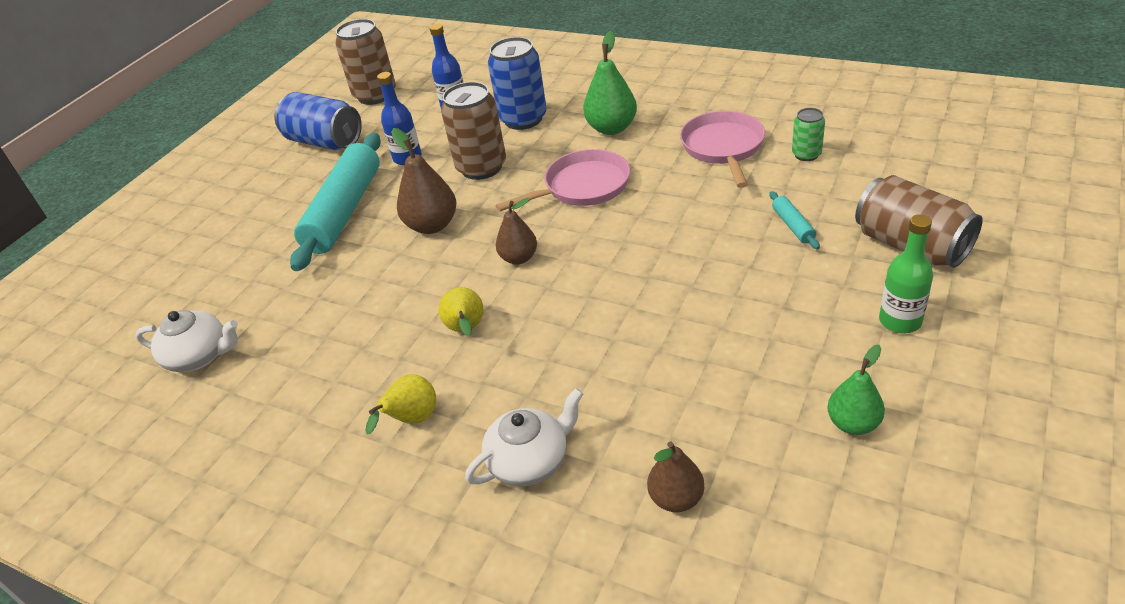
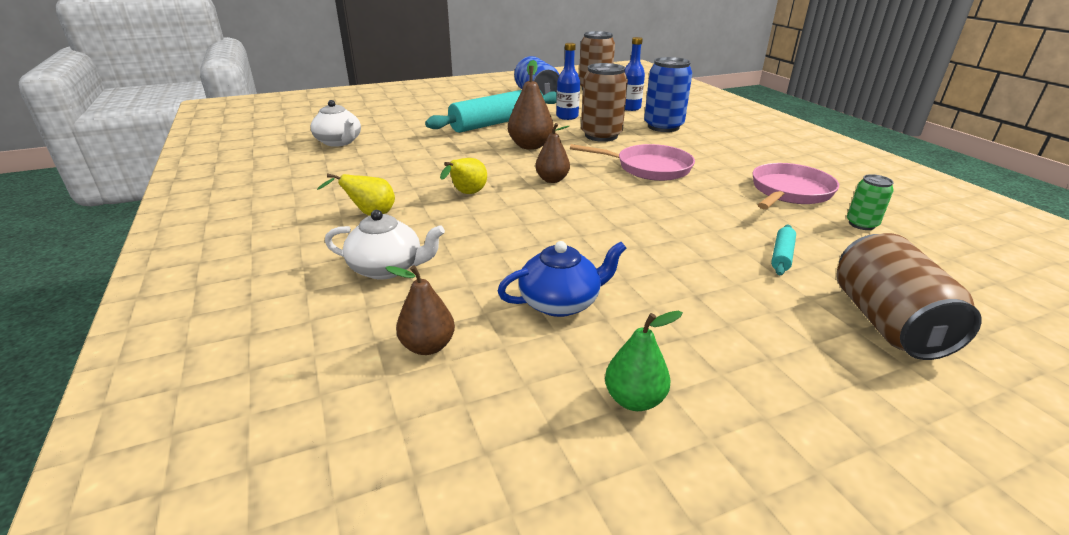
camera: 35 degrees right, 10 degrees down
(611, 128) = (716, 151): green pear -> none
(709, 384) = (561, 302): none -> blue teapot
(900, 321) = (793, 363): green bottle -> none

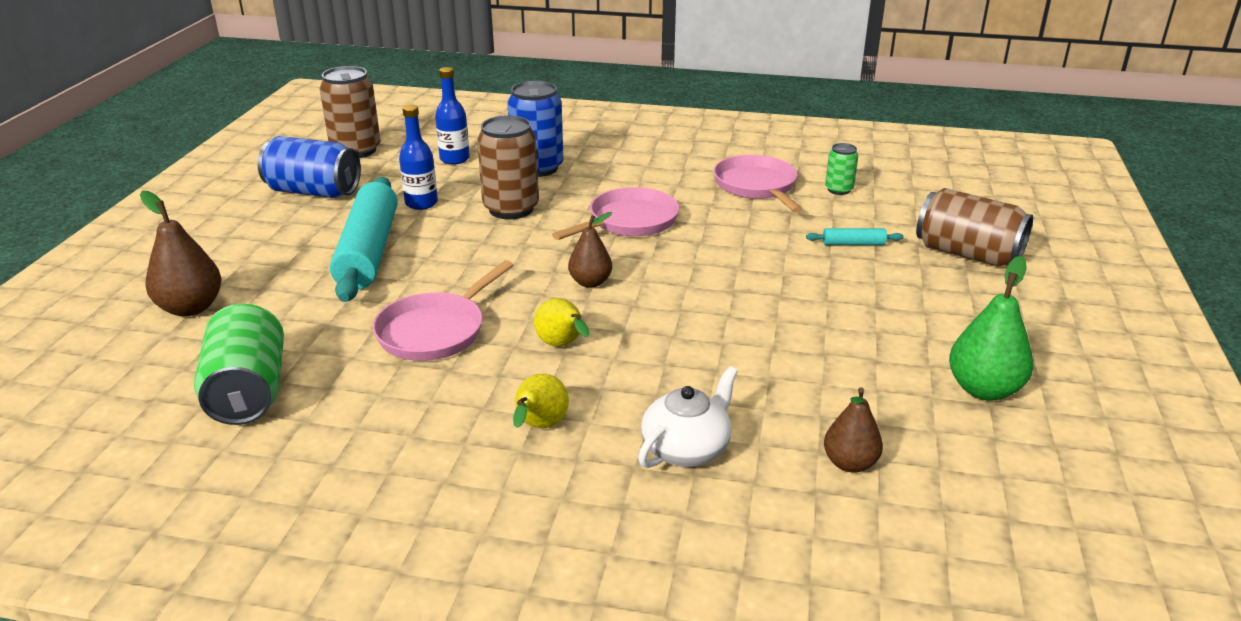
camera: 55 degrees left, 0 degrees up
(339, 142) = (248, 392): white teapot -> green can
(440, 159) = (436, 331): none -> pink pan
(530, 146) = (479, 260): brown pear -> brown pear (190, 308)
(561, 302) = (836, 371): blue teapot -> none
(634, 399) = (983, 389): green pear -> green pear, size x1.51
(781, 256) = (853, 244): turquoise rolling pin -> turquoise rolling pin turned 60 degrees counterclockwise

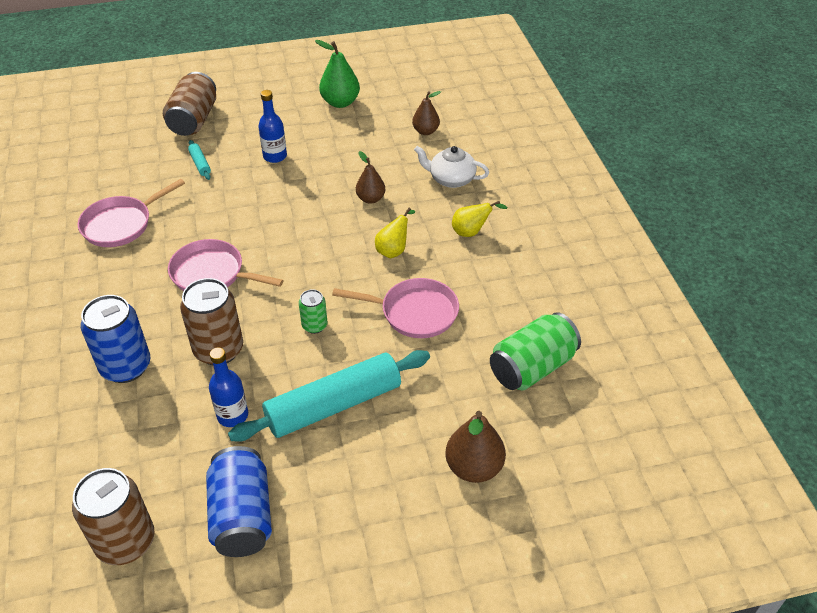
camera: 115 degrees left, 15 degrees up
(454, 159) = (123, 439): blue bottle -> blue bottle (275, 156)
(590, 282) = (313, 264): brown pear -> brown pear (370, 199)
(839, 190) = (112, 184): green can -> green can (314, 325)

